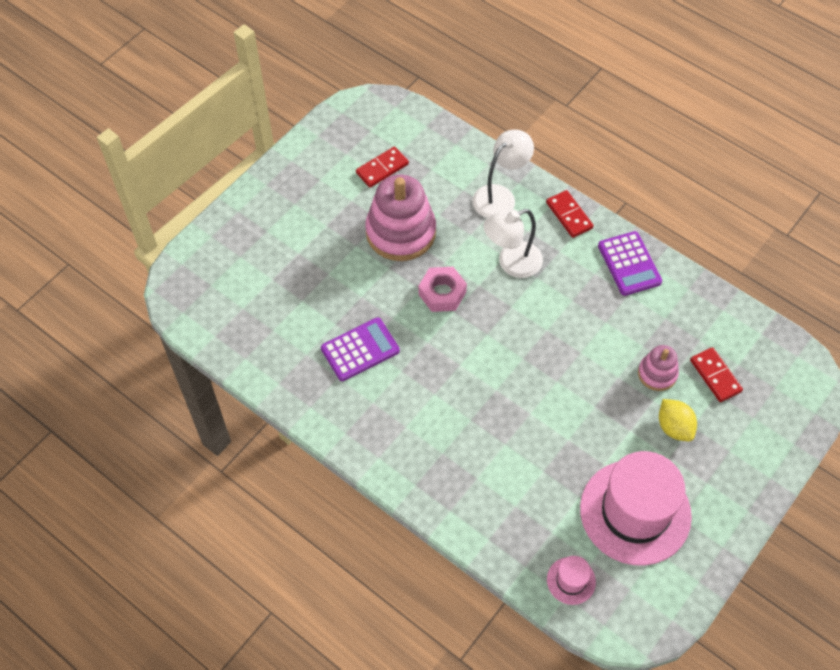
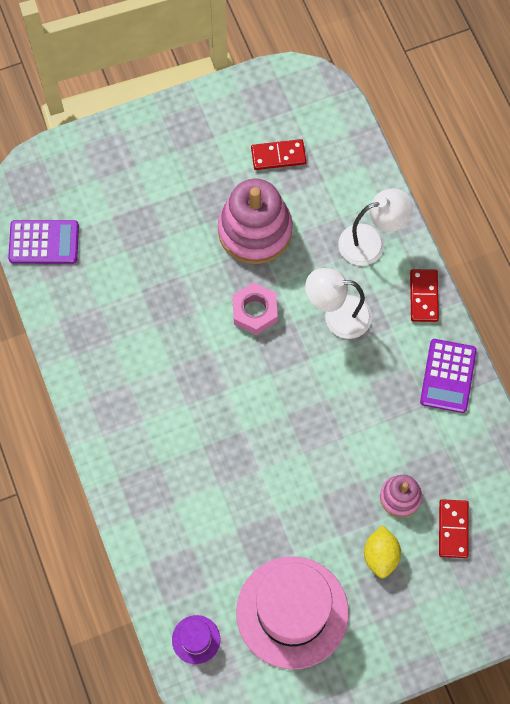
camera: 30 degrees right, 10 degrees up
(360, 350) = (147, 327): purple calculator -> purple calculator (44, 242)
(571, 580) = (196, 639): pink hat -> purple hat

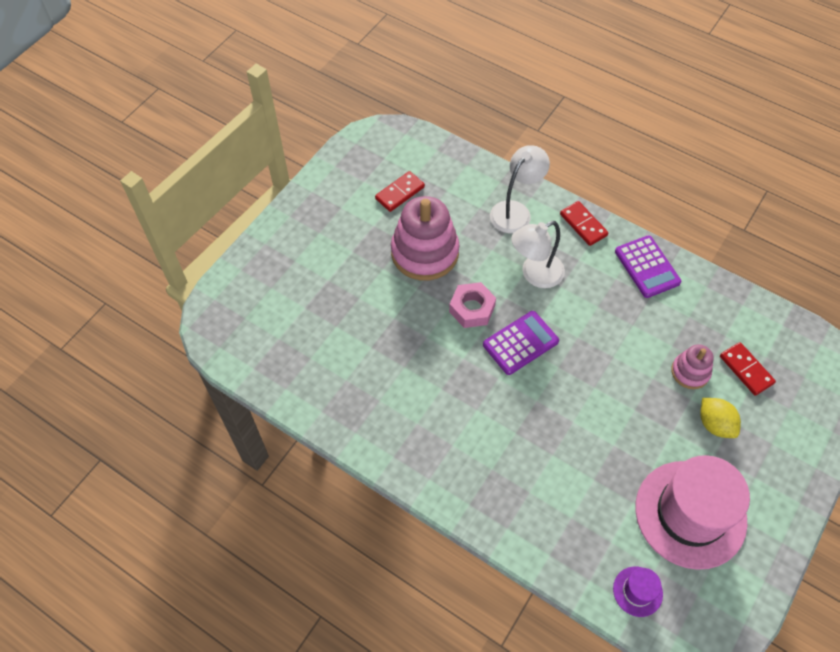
camera: 35 degrees left, 10 degrees down
(44, 242) = (263, 360): purple calculator -> purple calculator (520, 343)

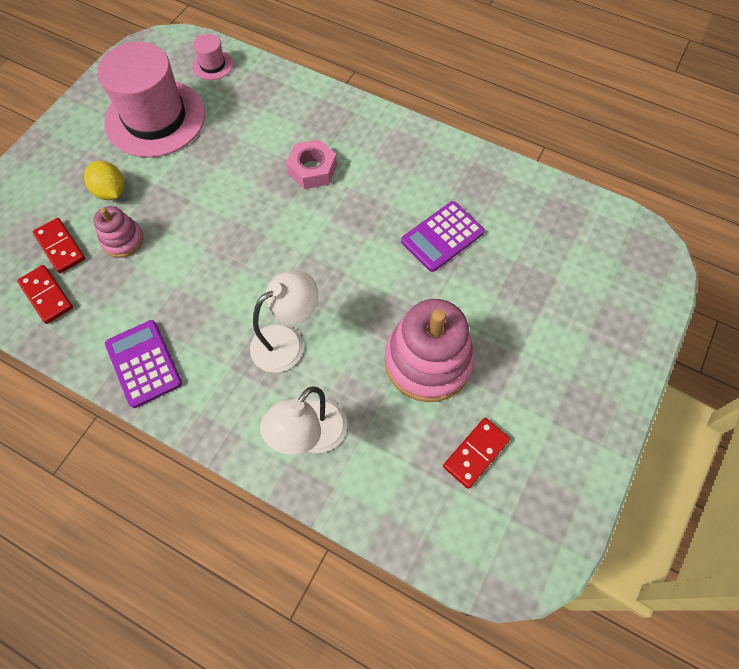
camera: 175 degrees right, 5 degrees up
(472, 309) = (363, 292): pink nut -> pink nut (312, 169)
(520, 343) = (306, 257): purple calculator -> purple calculator (442, 237)
(583, 225) = (218, 421): red domino -> red domino (47, 295)
(637, 591) = (212, 65): purple hat -> pink hat

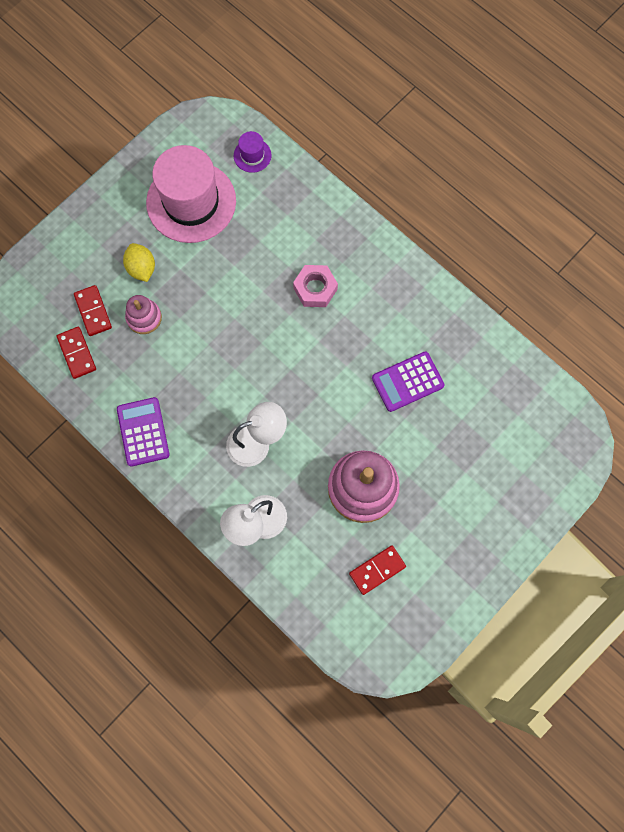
camera: 15 degrees right, 10 degrees up
(212, 65) = (252, 155): pink hat -> purple hat

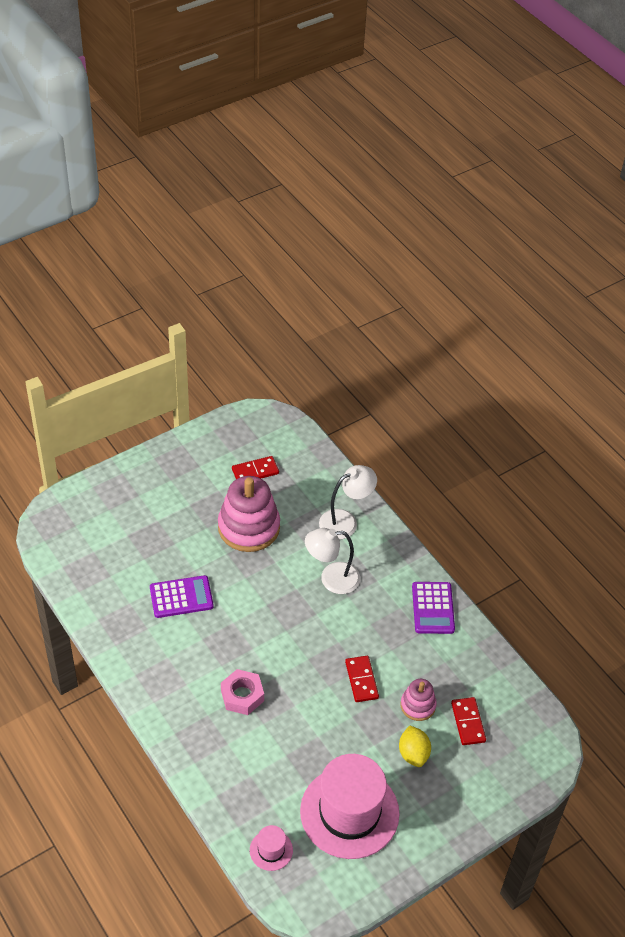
camera: 170 degrees left, 25 degrees down
(77, 353) = (487, 687): red domino -> red domino (361, 680)
(252, 155) = (271, 850): purple hat -> pink hat

